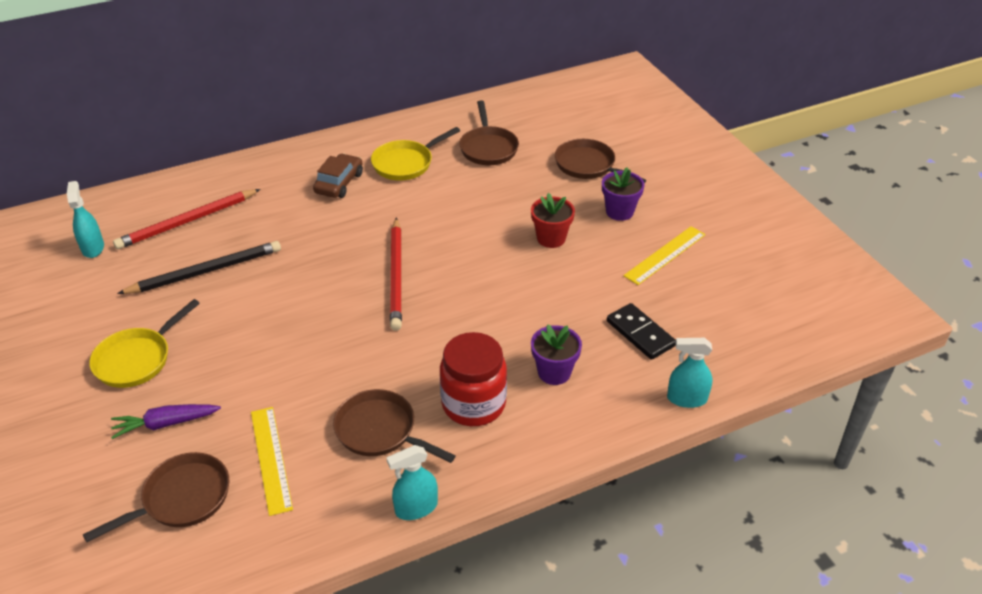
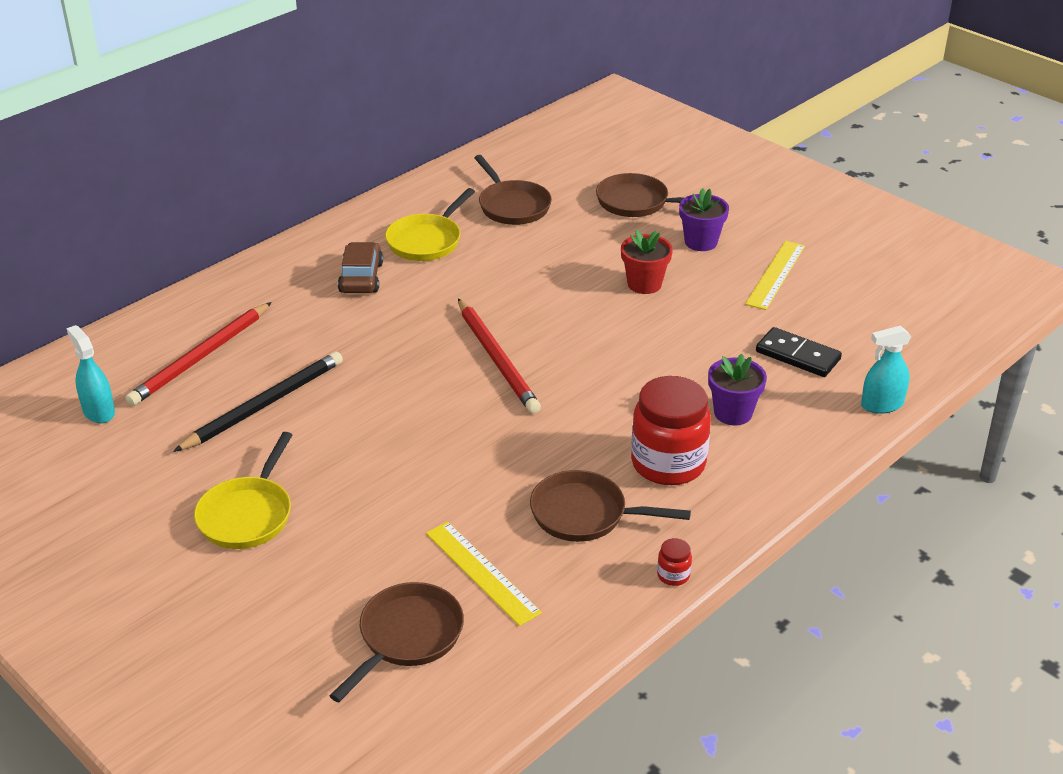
camera: 20 degrees left, 5 degrees down
(166, 424) = (333, 570): purple carrot -> none
(416, 508) = (673, 575): turquoise spray bottle -> red jar

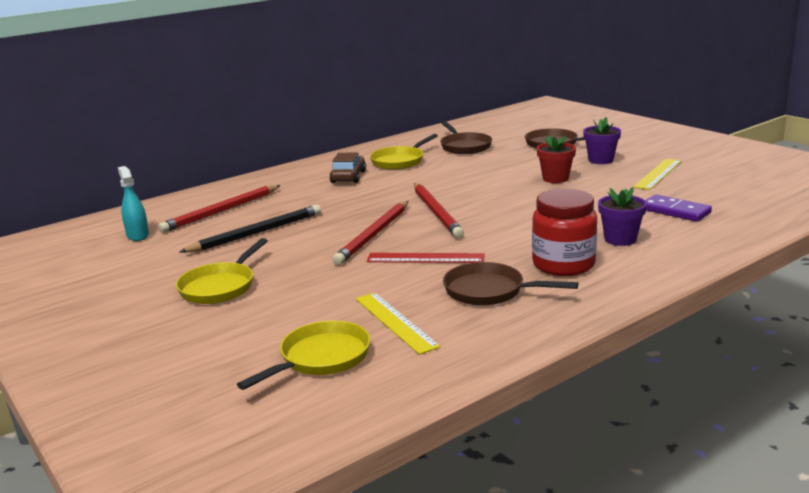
camera: 10 degrees right, 15 degrees down
(407, 637) = (321, 358): brown pan -> yellow pan
(423, 407) = (374, 235): none -> red pencil
(498, 453) = (425, 258): none -> red ruler
(673, 575) = (560, 327): red jar -> none
(797, 355) = (675, 211): black domino -> purple domino
(881, 405) = (747, 236): turquoise spray bottle -> none

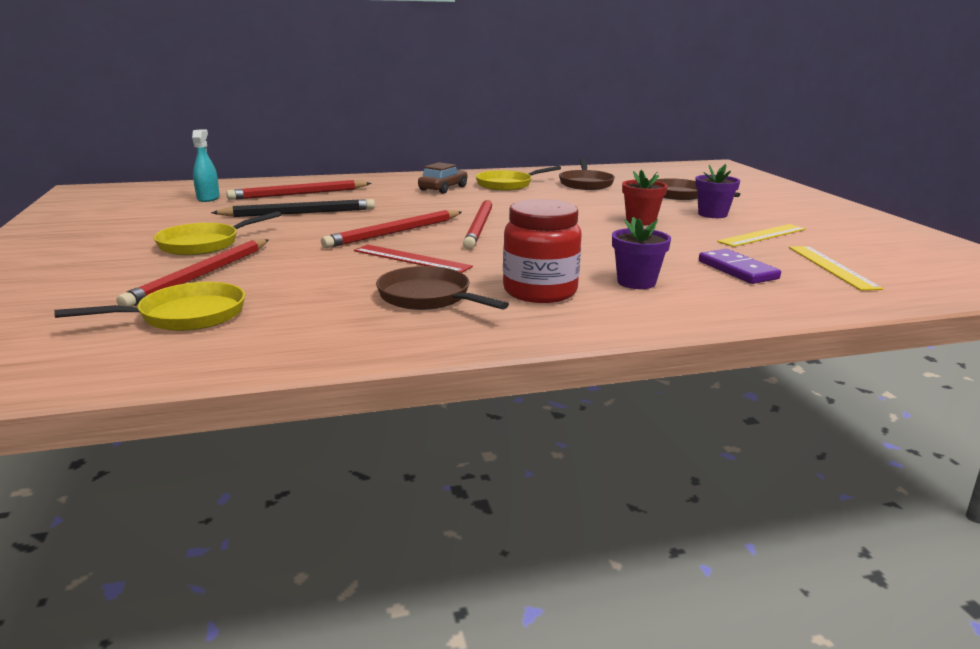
camera: 20 degrees right, 0 degrees up
(271, 318) = (201, 275): none -> red pencil
(395, 322) = (299, 302): yellow ruler -> yellow ruler (831, 267)

